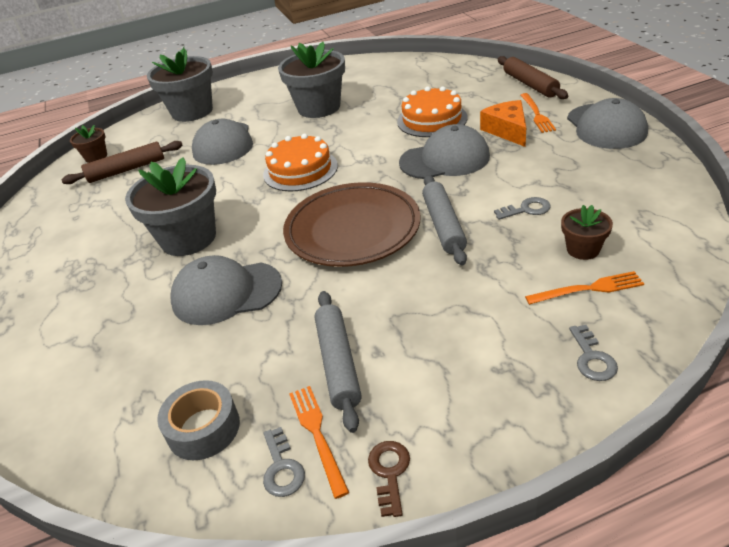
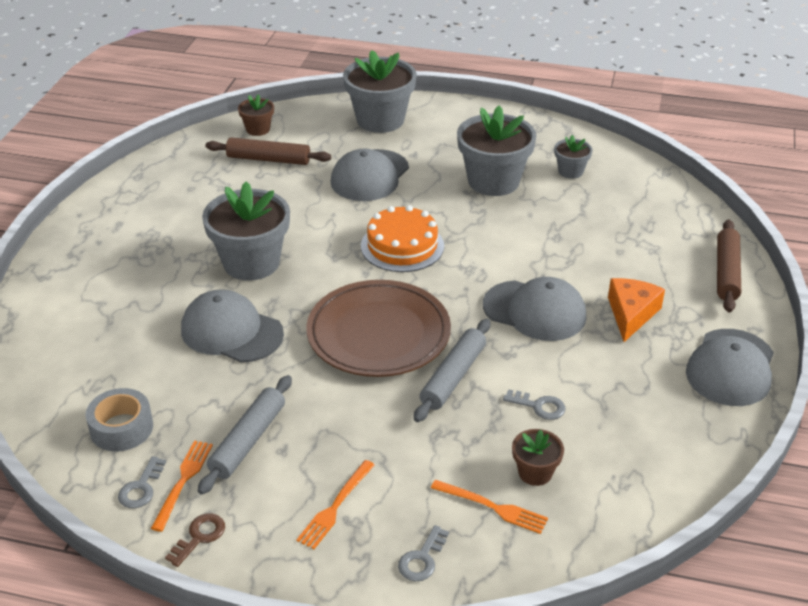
camera: 30 degrees right, 0 degrees up
(363, 81) = (570, 171): none -> grey flower pot
(432, 119) = (578, 258): orange cake -> none
(537, 114) = (684, 312): orange fork -> orange fork (335, 507)

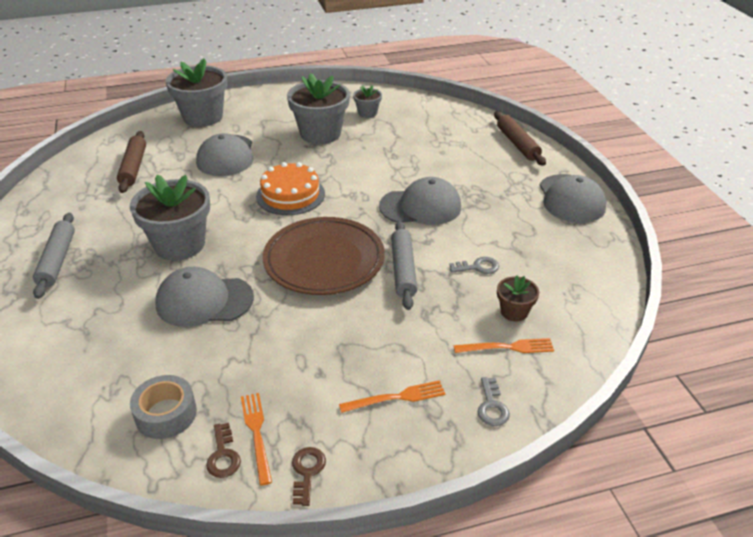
camera: 30 degrees left, 0 degrees up
(141, 488) = (223, 455): grey key -> brown key
(248, 441) = (286, 378): grey rolling pin -> grey rolling pin (57, 260)
(258, 129) = (107, 149): brown flower pot -> none
(268, 159) = (134, 167): brown rolling pin -> brown rolling pin turned 75 degrees counterclockwise
(335, 507) = (396, 397): orange fork -> orange fork turned 105 degrees counterclockwise
(631, 314) = (483, 187): orange cheese -> none

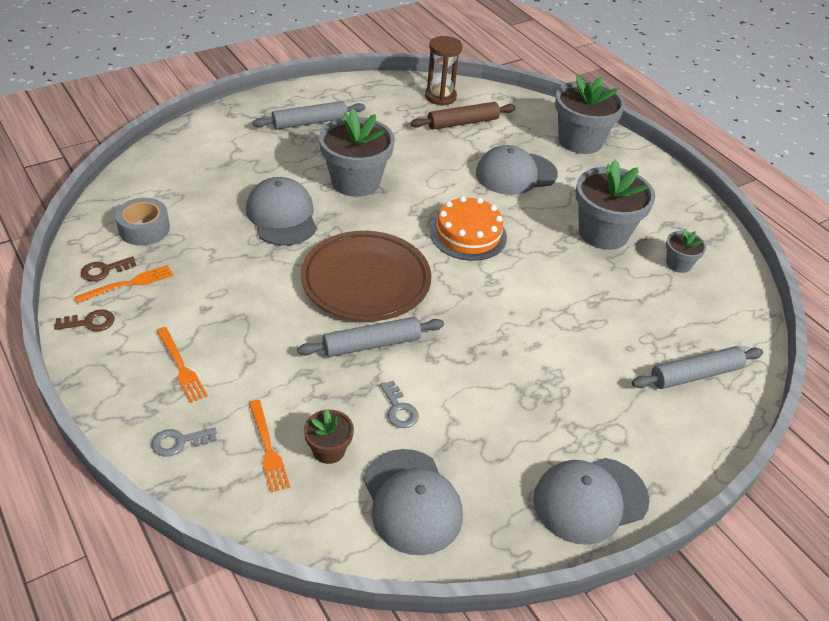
camera: 70 degrees right, 5 degrees up
(82, 171) = (440, 97): none -> brown hourglass
(420, 207) = (496, 343): grey cap -> grey cap (412, 501)
(473, 134) = (695, 375): none -> grey rolling pin
(517, 144) = (701, 427): brown rolling pin -> none

